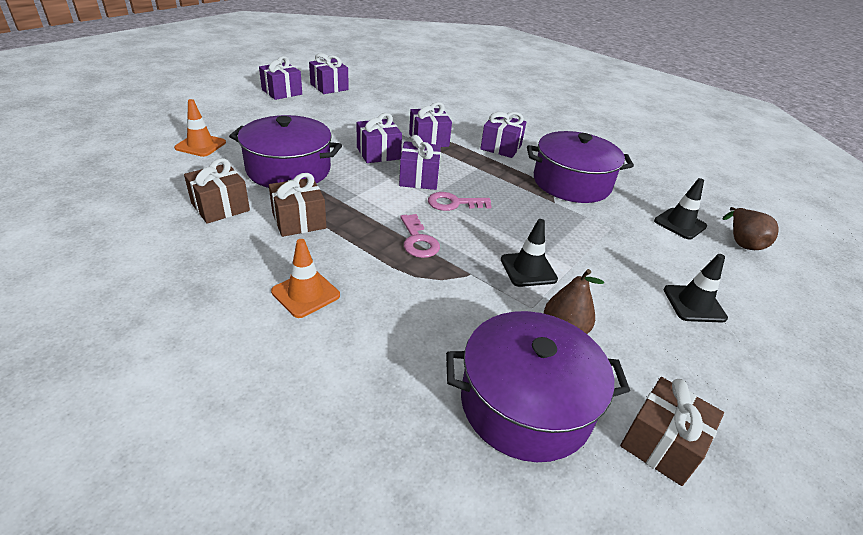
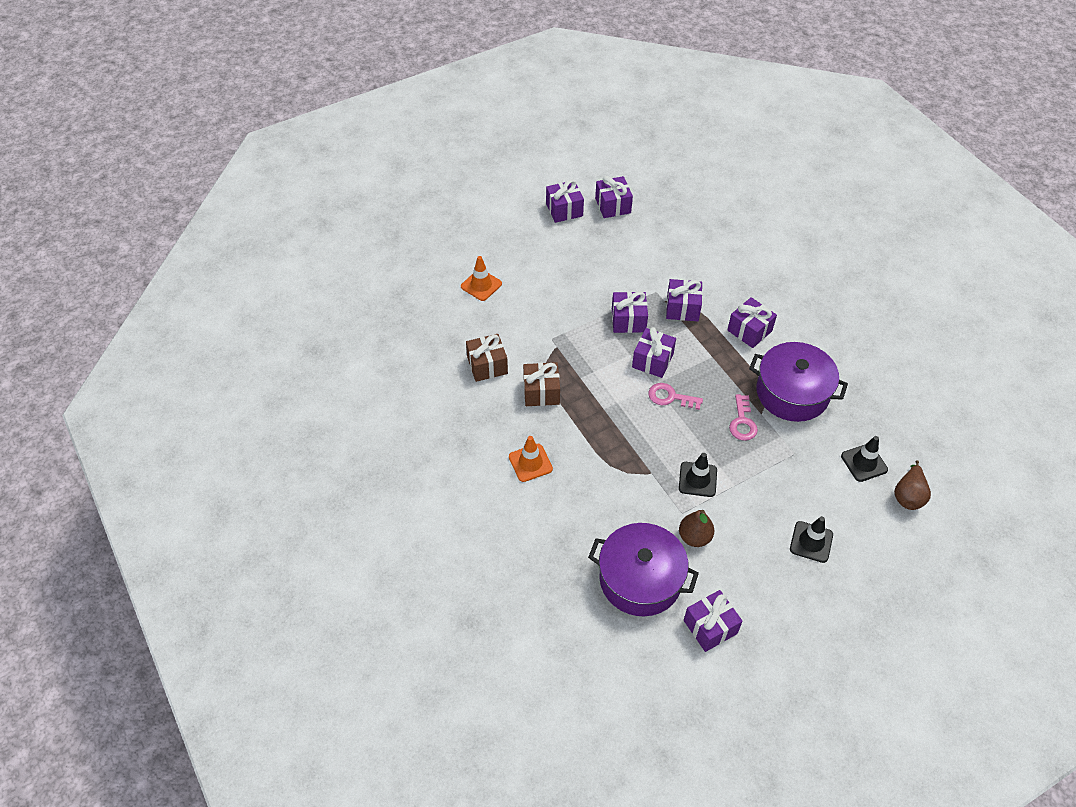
camera: 25 degrees right, 15 degrees up
(289, 169) = (546, 330): purple pot -> none
(418, 240) = (624, 432): pink key -> pink key (742, 422)
(661, 444) = (710, 627): brown gift -> purple gift

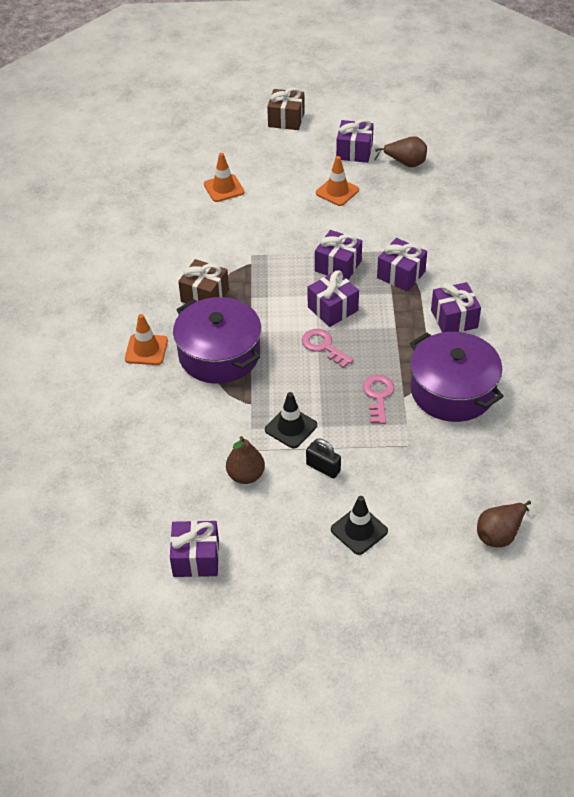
camera: 30 degrees right, 5 degrees down
(487, 365) = (174, 255): brown gift -> brown gift (286, 119)
(577, 252) = (337, 191): none -> orange traffic cone
(613, 205) = (405, 163): purple gift -> brown pear
(640, 579) = (165, 488): purple pot -> purple pot (219, 354)
(742, 422) = (378, 396): pink key -> pink key turned 150 degrees clockwise
(747, 502) = (323, 468): none -> black padlock
(864, 463) = (476, 484): black traffic cone -> none

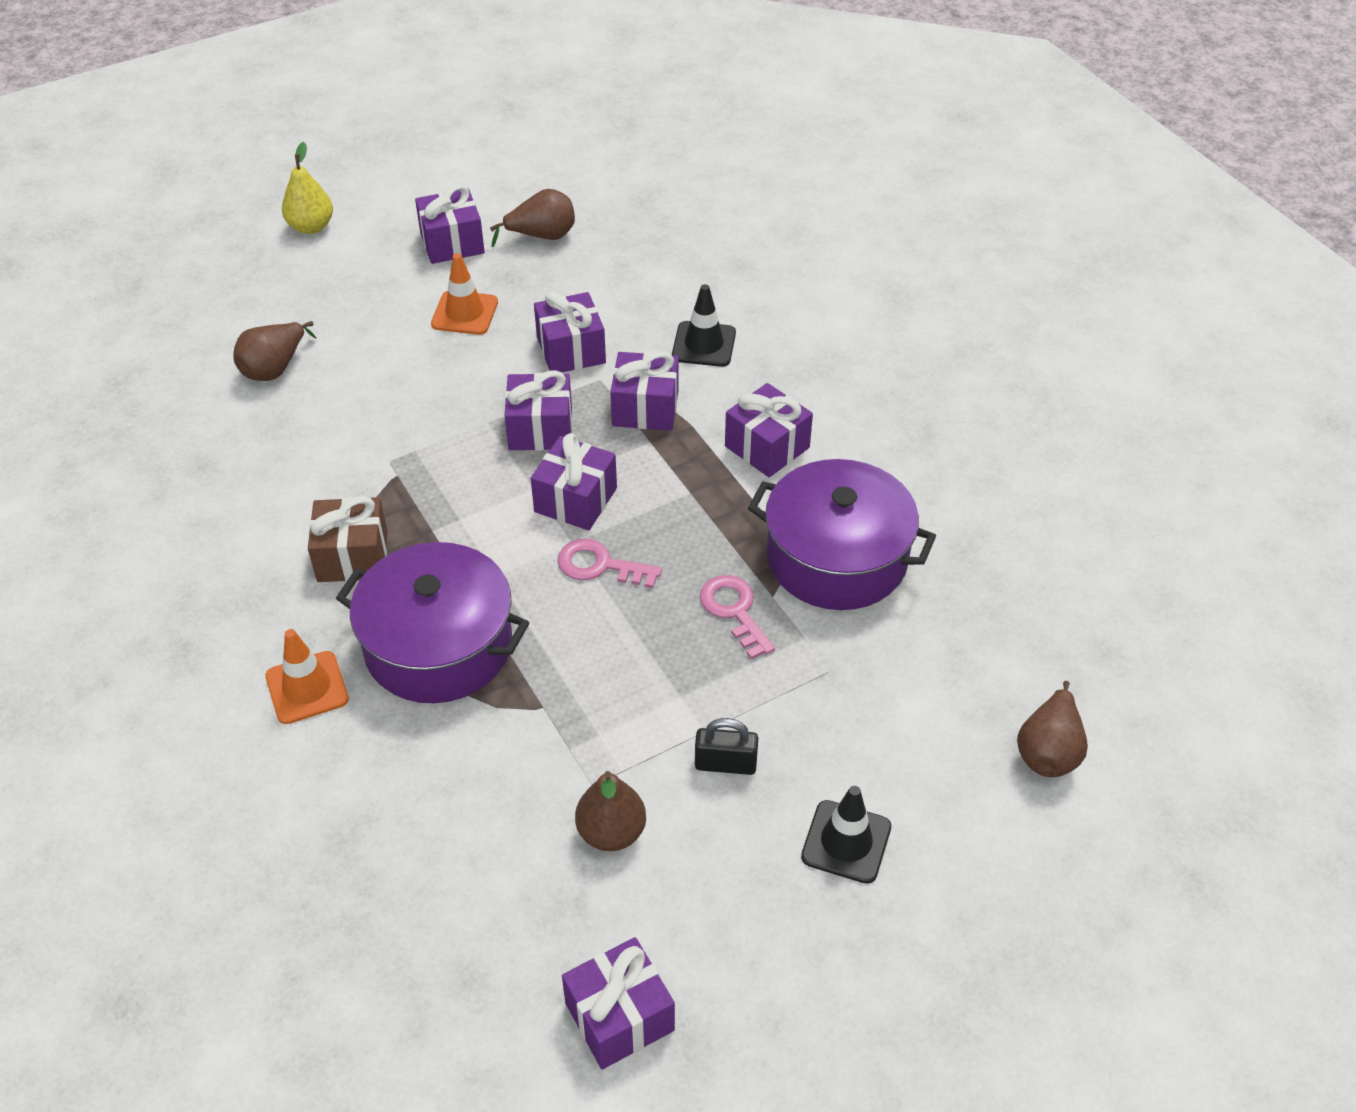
camera: 30 degrees left, 0 degrees up
(224, 188) = (275, 368): orange traffic cone -> brown pear
(286, 119) = (311, 227): brown gift -> yellow pear
(291, 427) = (632, 719): black traffic cone -> black traffic cone (704, 344)
(381, 230) = (571, 350): none -> purple gift

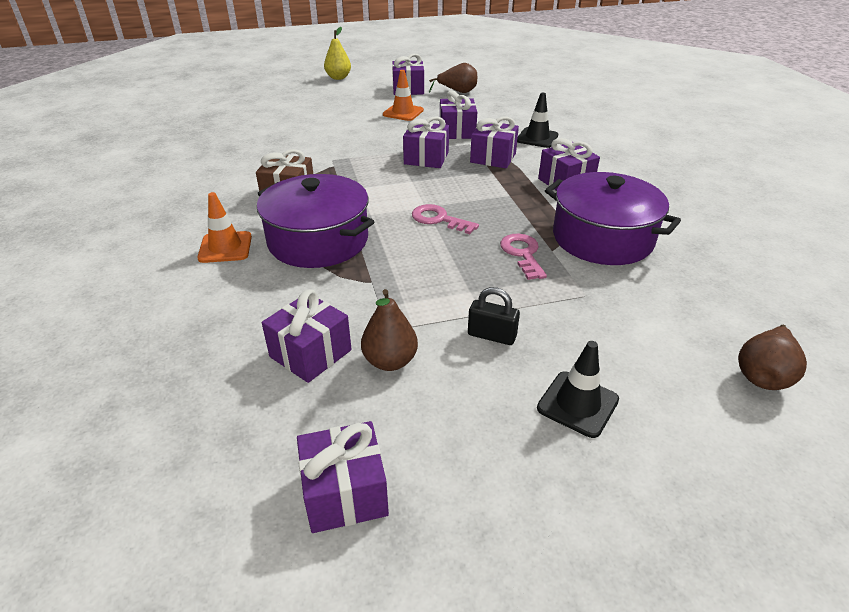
camera: 15 degrees right, 10 degrees down
(275, 368) = (290, 120): brown pear -> none
(575, 500) = (435, 189): purple gift -> purple gift (310, 353)

